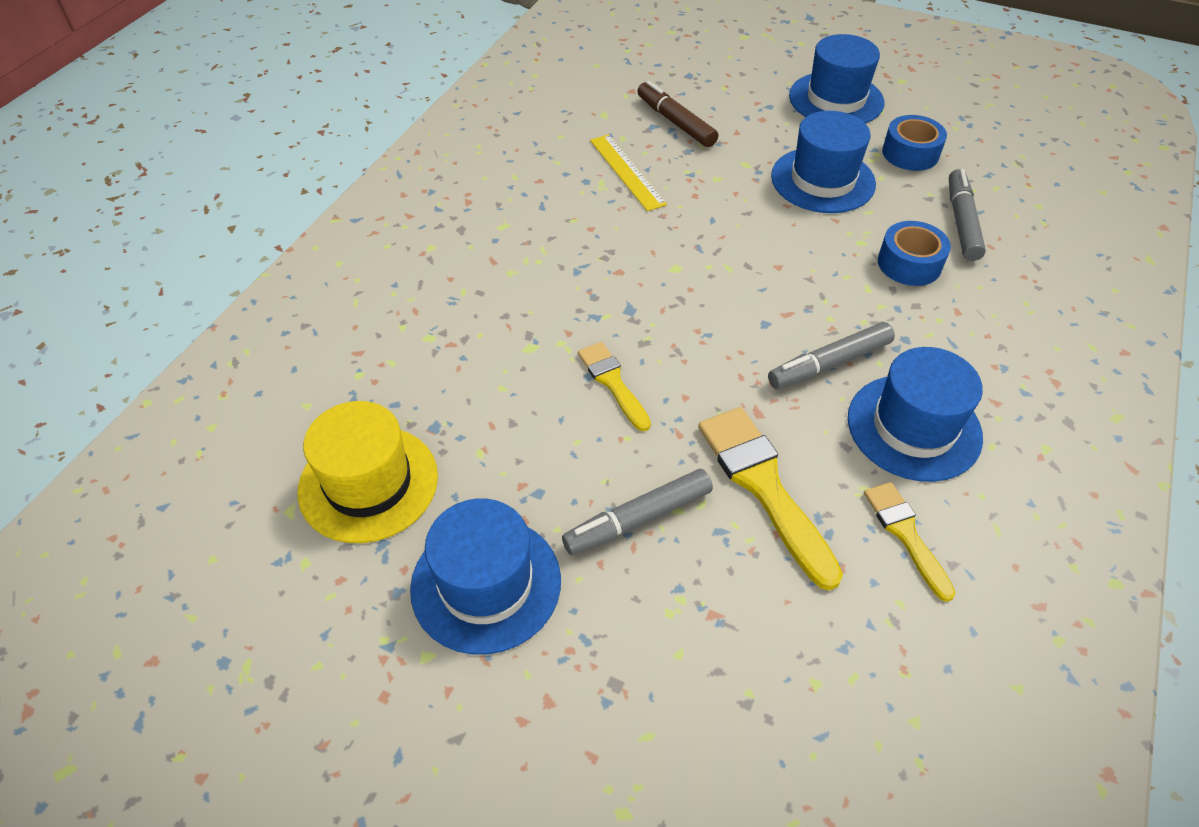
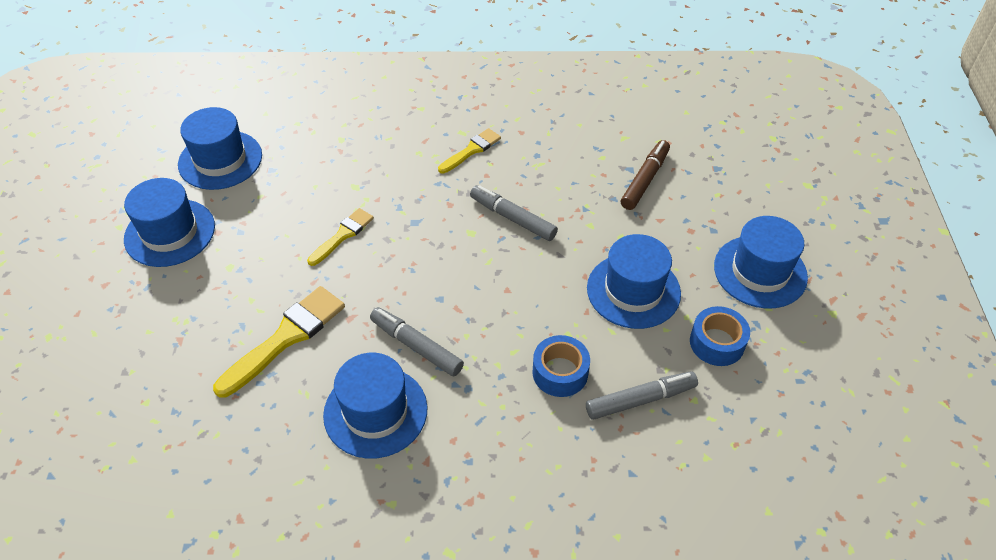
camera: 65 degrees right, 0 degrees up
(368, 483) = (220, 160): yellow hat -> blue hat
(626, 172) = (562, 172): yellow ruler -> none
(638, 519) = (237, 283): grey marker -> grey marker (512, 218)
(905, 534) = (274, 426): yellow brush -> yellow brush (471, 150)

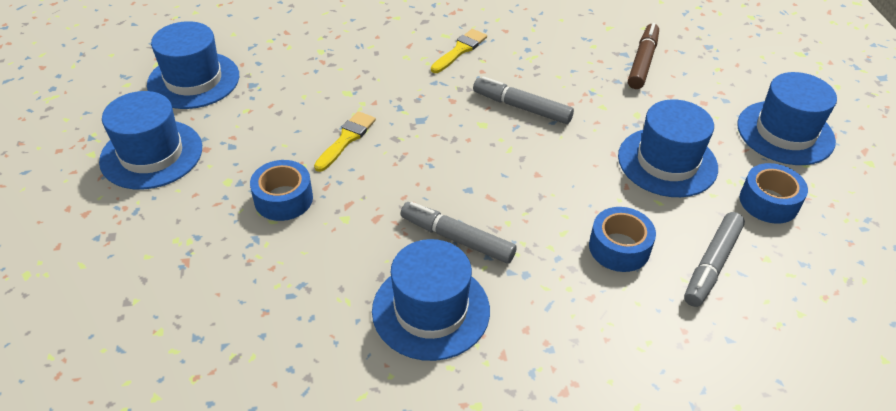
camera: 10 degrees left, 5 degrees down
(274, 289) = (283, 199): none -> blue tape
(286, 337) = (309, 245): yellow brush -> none
(640, 400) = (712, 265): grey marker -> grey marker turned 150 degrees clockwise

